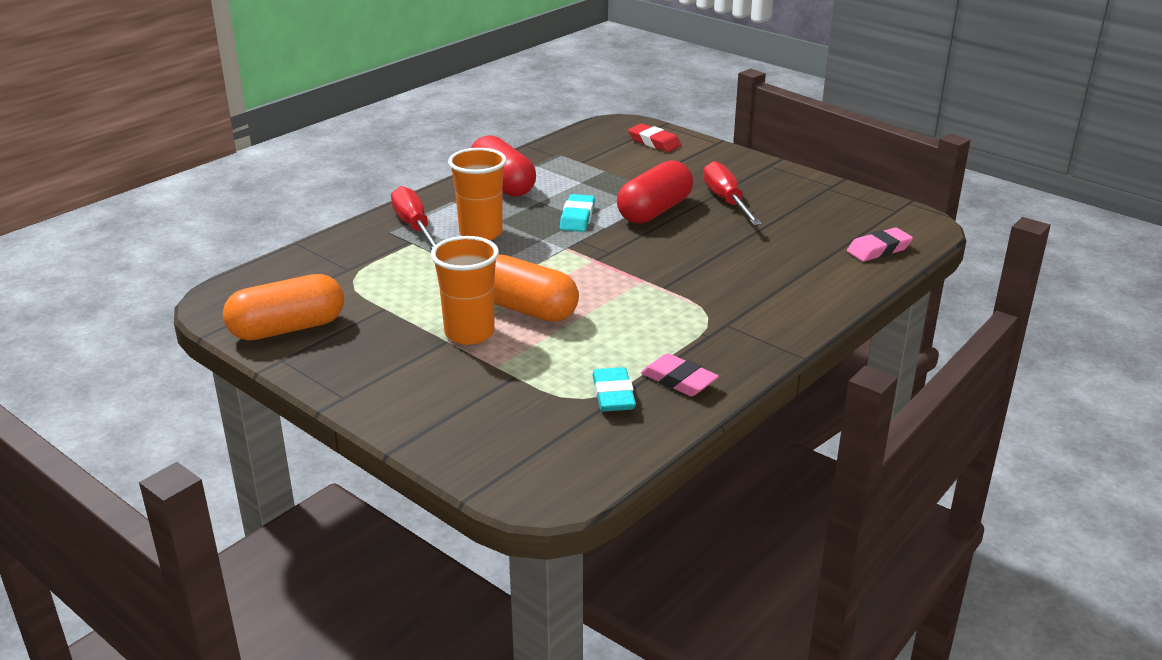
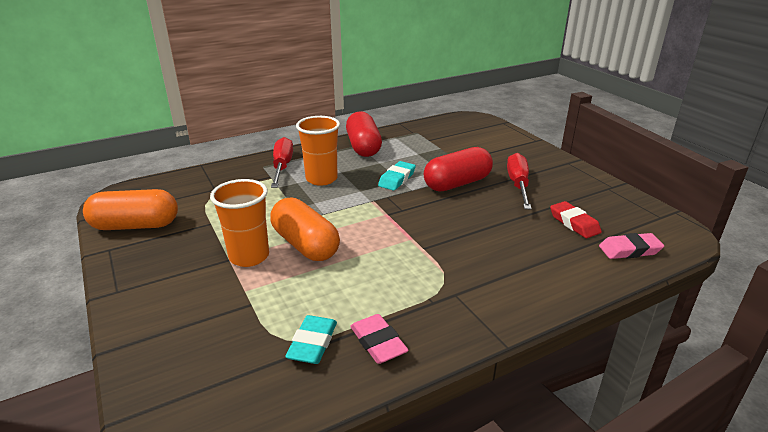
camera: 20 degrees right, 0 degrees up
(654, 142) = (489, 134): red eraser -> red eraser (574, 223)

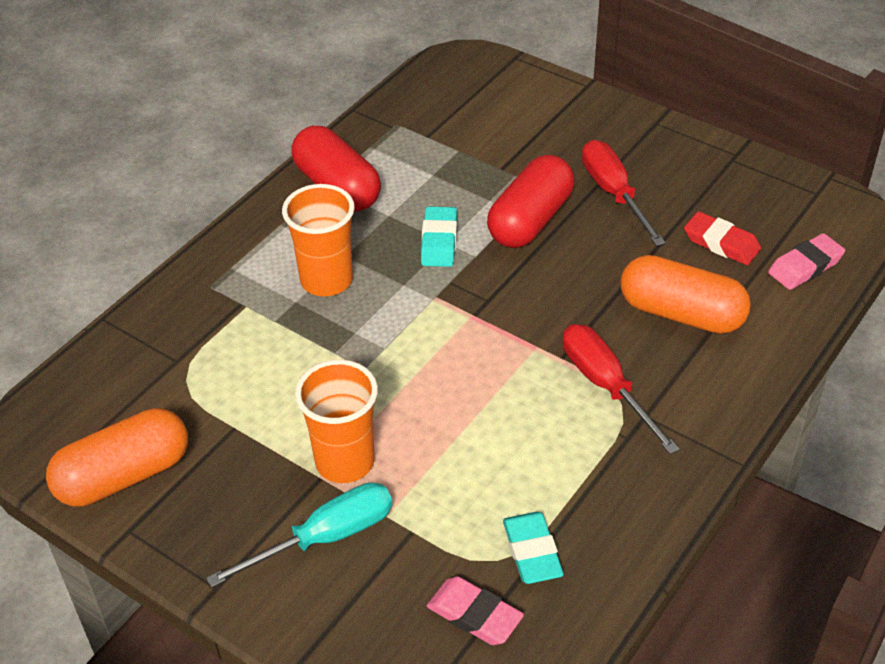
camera: 25 degrees left, 15 degrees up
(199, 289) = (325, 538): none -> turquoise screwdriver
(282, 167) = (243, 276): red screwdriver -> red screwdriver (606, 386)
(305, 245) = (404, 412): orange capsule -> orange capsule (681, 314)
(378, 343) = (604, 519): pink eraser -> pink eraser (474, 615)

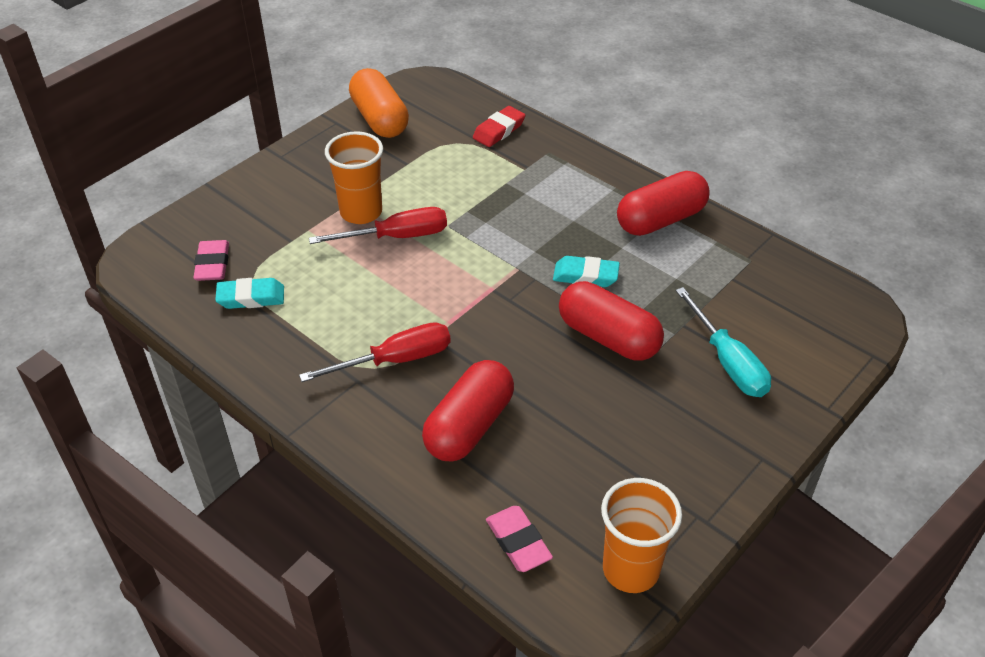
camera: 95 degrees right, 0 degrees up
(325, 538) = (300, 201): turquoise screwdriver -> turquoise screwdriver (727, 361)
(326, 280) = (546, 210): orange cup -> orange cup (630, 569)
(474, 615) = (213, 264): pink eraser -> pink eraser turned 45 degrees counterclockwise
(614, 194) = (643, 403): red screwdriver -> red screwdriver (396, 237)
(681, 314) = (469, 426): orange capsule -> red capsule
(721, 243) = (561, 477): red eraser -> red eraser (499, 130)

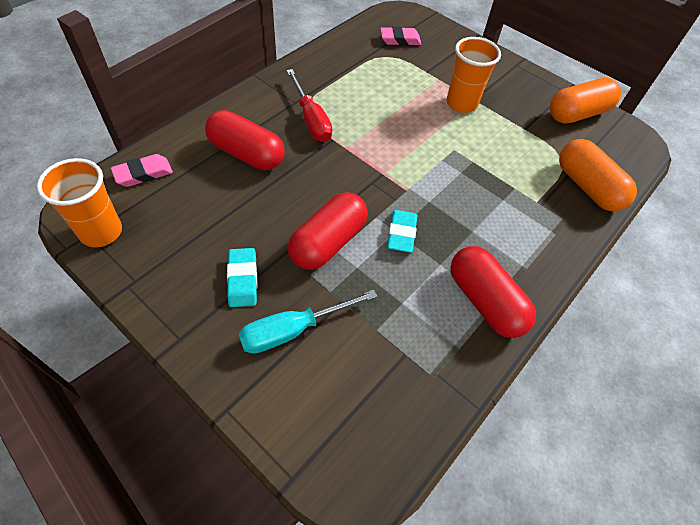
camera: 85 degrees right, 10 degrees up
(251, 297) = (370, 56): turquoise eraser -> turquoise eraser (242, 280)
(396, 237) = (436, 121): red screwdriver -> none
(499, 130) = (587, 187): red eraser -> orange capsule

